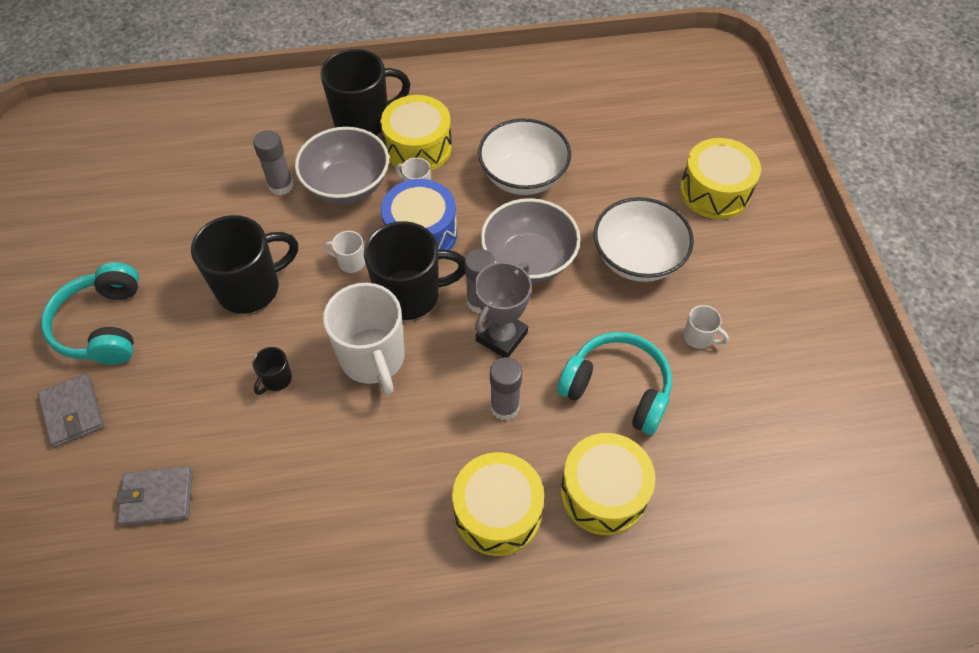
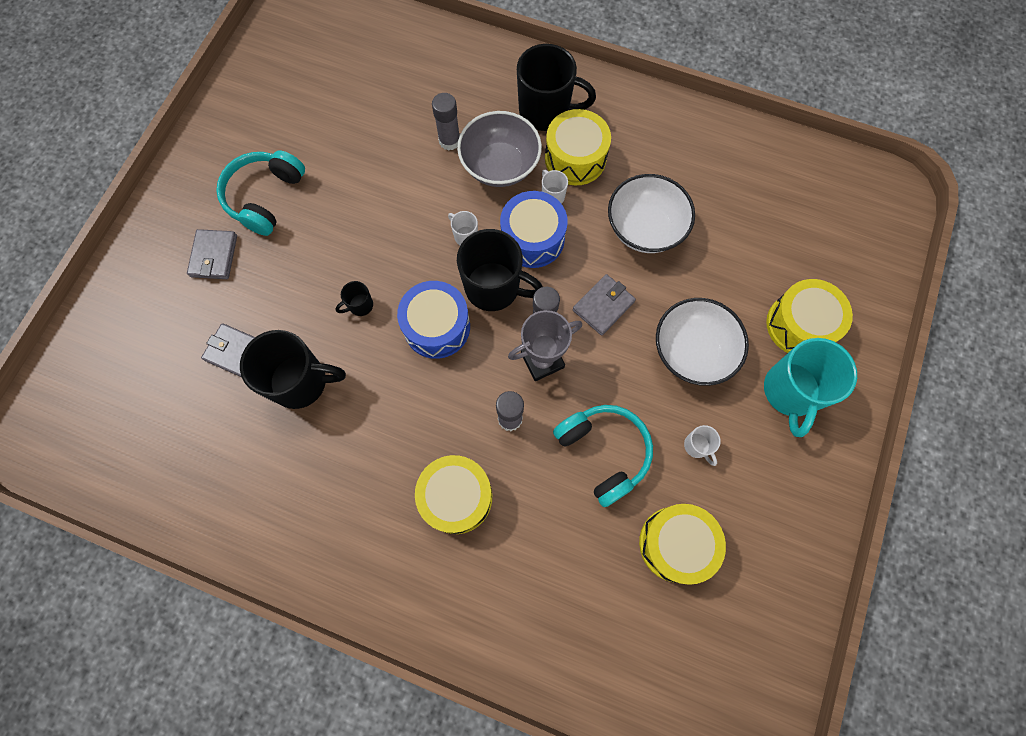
camera: 30 degrees right, 15 degrees up
(251, 288) = (381, 220): black mug -> black mug (301, 382)
(373, 359) = (437, 326): white mug -> blue drum
(528, 260) = (603, 306): grey bowl -> grey wallet
(603, 492) = (541, 527): yellow drum -> yellow drum (675, 544)
(746, 249) = (790, 392): none -> turquoise mug

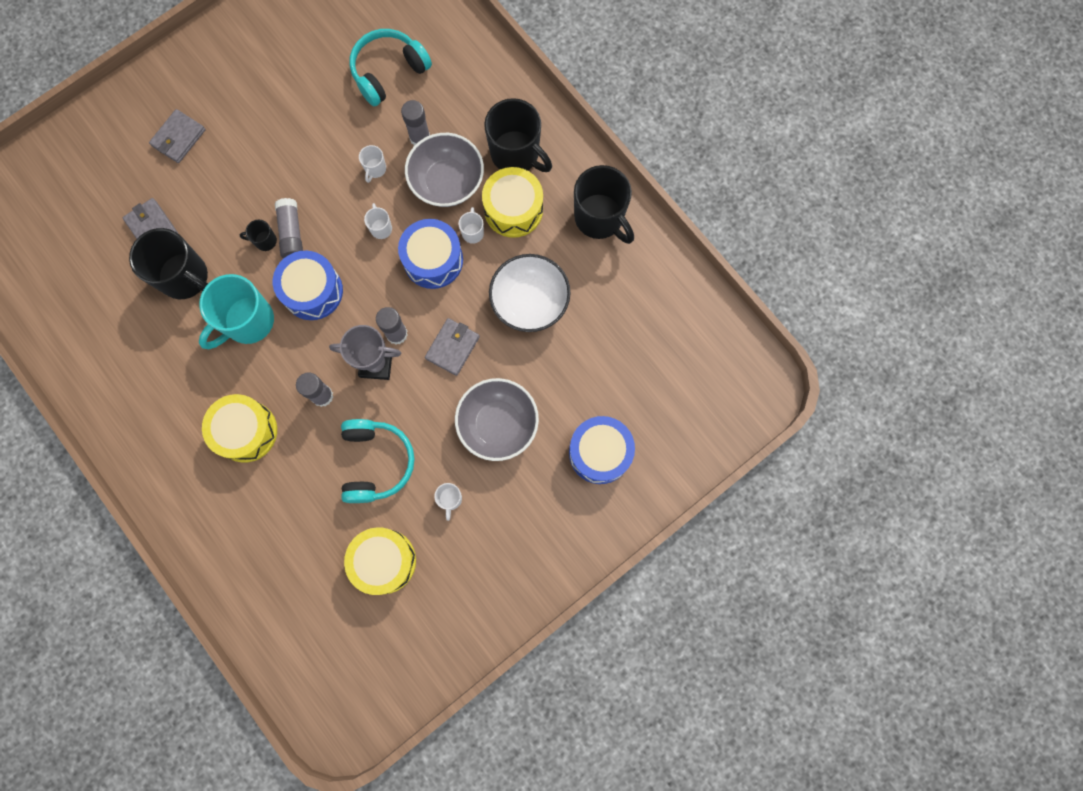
camera: 30 degrees right, 5 degrees up
(265, 197) = (245, 108): turquoise headphones -> turquoise headphones (388, 72)
(382, 285) = (291, 233): none -> grey glue stick
(425, 188) = (375, 169): none -> white mug
(494, 288) = (376, 284): black mug -> black mug (600, 218)
(603, 306) = (452, 347): grey wallet -> grey wallet turned 45 degrees counterclockwise
(692, 351) = (498, 424): white bowl -> grey bowl
(790, 392) = (553, 500): turquoise mug -> turquoise mug (248, 322)
(799, 325) = (600, 453): yellow drum -> blue drum

